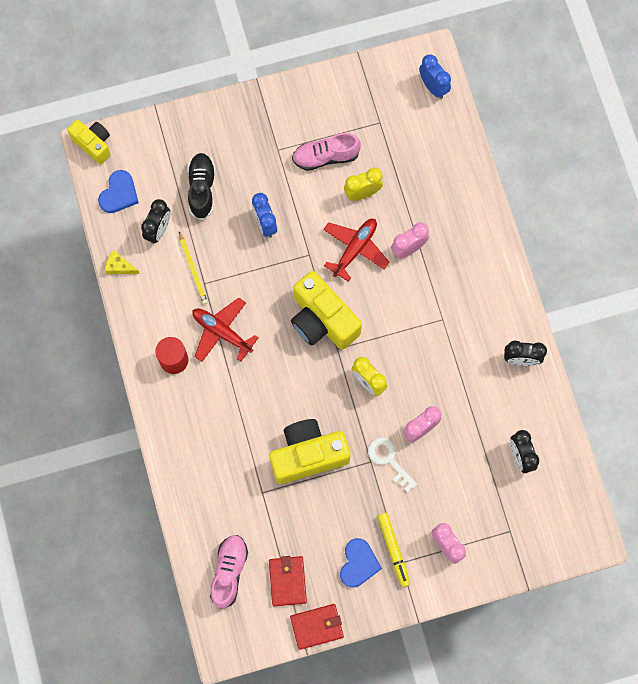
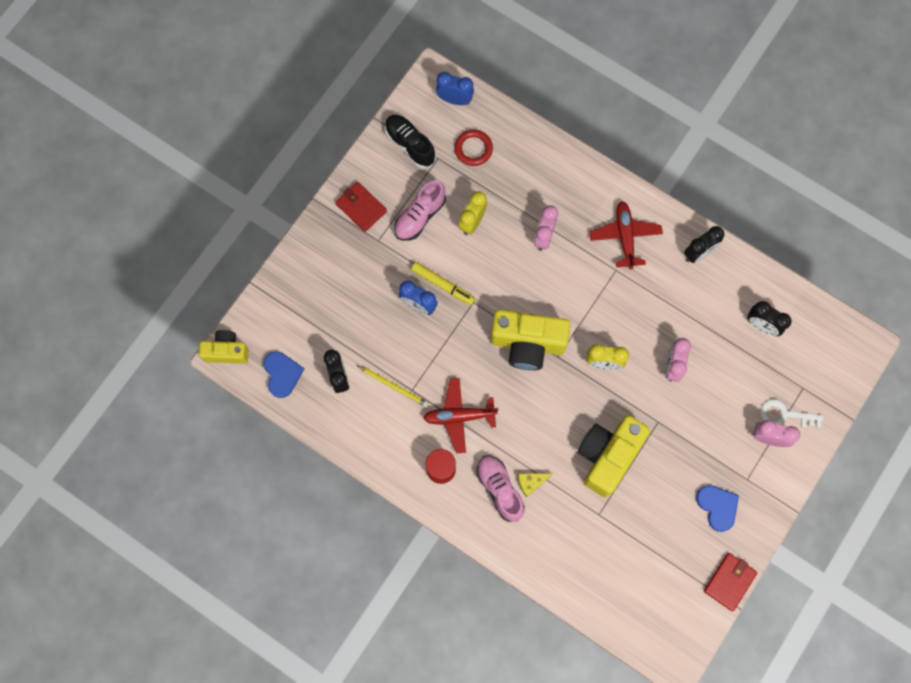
camera: 40 degrees left, 0 degrees up
(119, 266) = (333, 431): yellow cheese -> yellow cheese (531, 482)
(202, 189) = (345, 318): black shoe -> black shoe (410, 144)
(229, 572) = (628, 597): pink shoe -> pink shoe (499, 489)
(287, 581) = (677, 566): red wallet -> red wallet (361, 207)
(355, 249) = (504, 269): red plane -> red plane (625, 236)
(389, 460) = (670, 409): white key -> white key (785, 414)
(393, 550) = (733, 474): yellow marker -> yellow marker (443, 285)
(413, 137) = (473, 149): none -> red ring

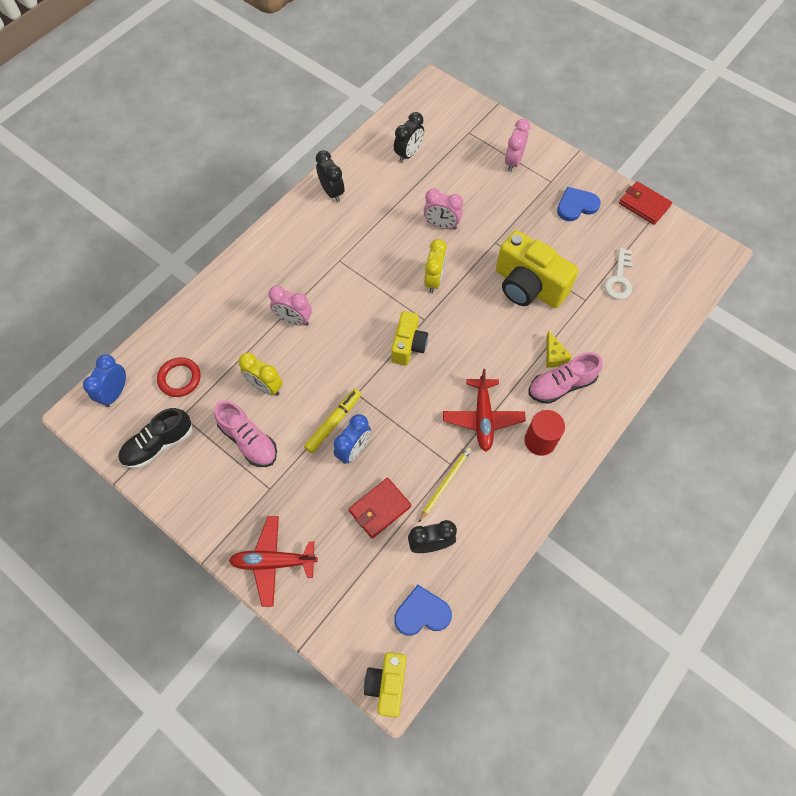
camera: 85 degrees left, 10 degrees down
(361, 207) = (225, 505): red wallet -> red wallet (380, 508)
(527, 344) = (408, 345): yellow camera -> yellow camera, size x0.60
(625, 236) = (305, 249): red plane -> red plane (273, 562)
(785, 414) = (492, 147): white key -> white key (619, 279)

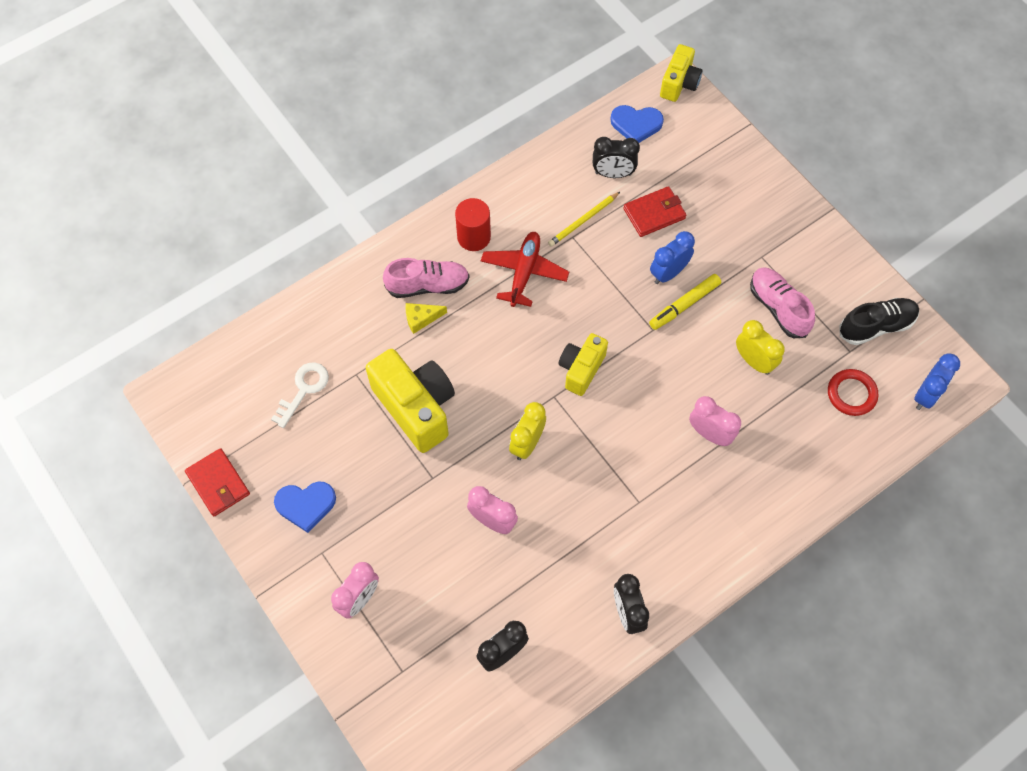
camera: 165 degrees left, 0 degrees up
(273, 562) = (765, 193): red plane -> none
(554, 355) = (421, 318): yellow cheese -> yellow cheese turned 105 degrees counterclockwise

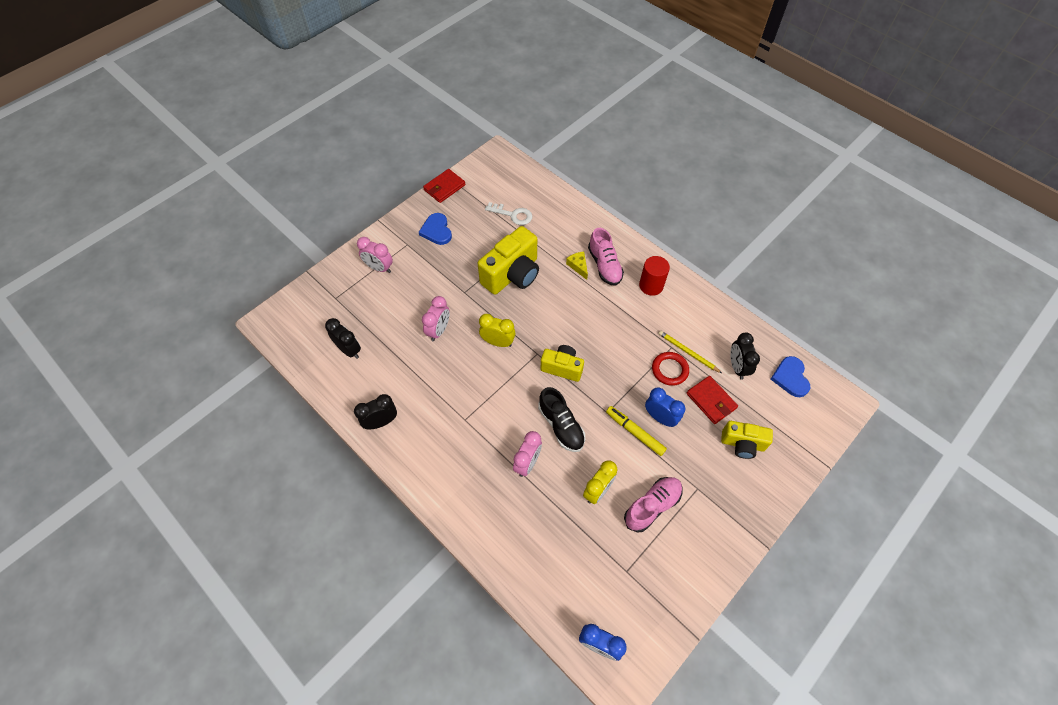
camera: 80 degrees right, 5 degrees down
(524, 272) = (631, 320): red plane -> none
(679, 83) = (845, 405): yellow camera -> yellow camera (742, 444)
(851, 394) = (585, 575): red ring -> red ring (669, 370)
(876, 326) = (657, 593): black shoe -> black shoe (561, 426)

